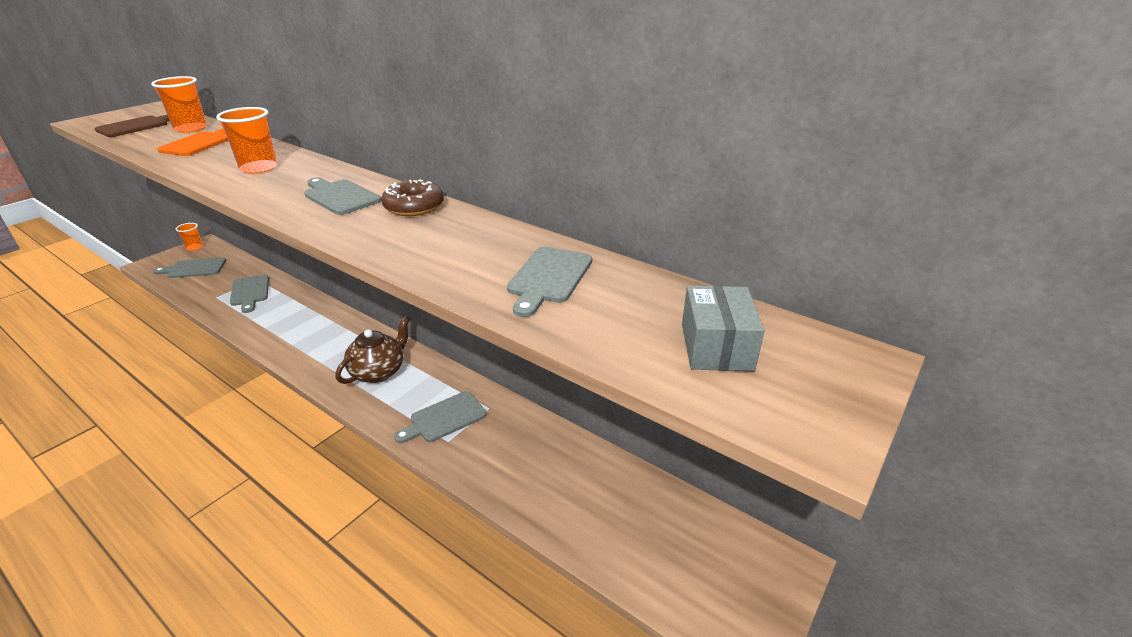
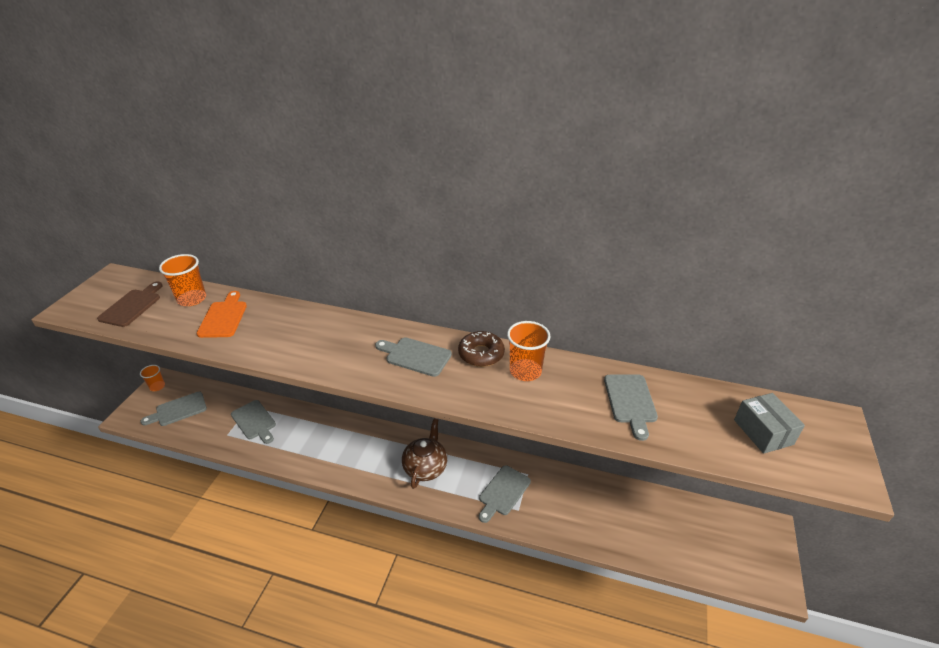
camera: 20 degrees left, 5 degrees up
(259, 168) = (314, 338): orange cup -> orange cup (525, 371)

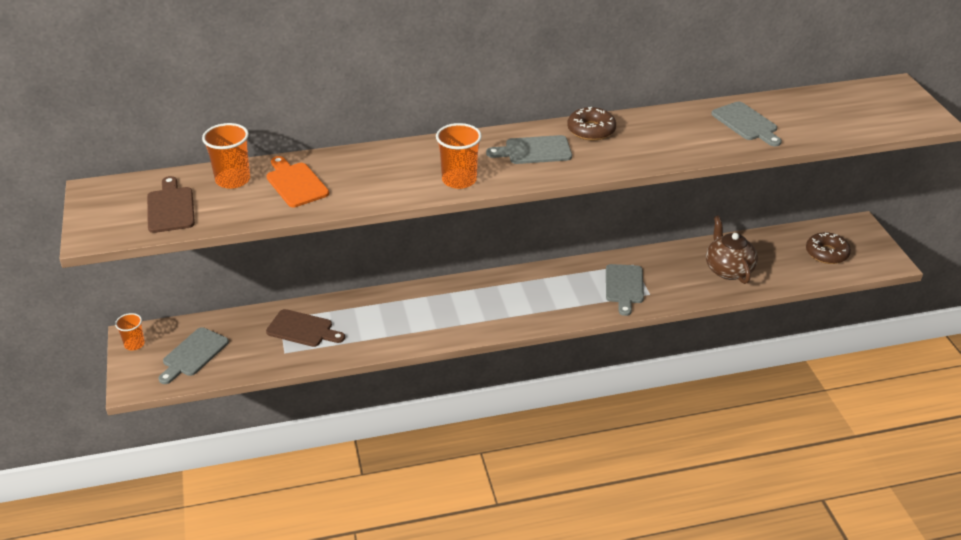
camera: 30 degrees left, 0 degrees up
(254, 421) = (302, 329): grey cutting board -> brown cutting board
(425, 467) = (532, 296): brown teapot -> brown teapot (728, 270)
(525, 371) = (643, 130): orange cup -> orange cup (459, 180)
(715, 544) = (826, 253): none -> brown donut
(763, 432) = (856, 111): grey box -> none

